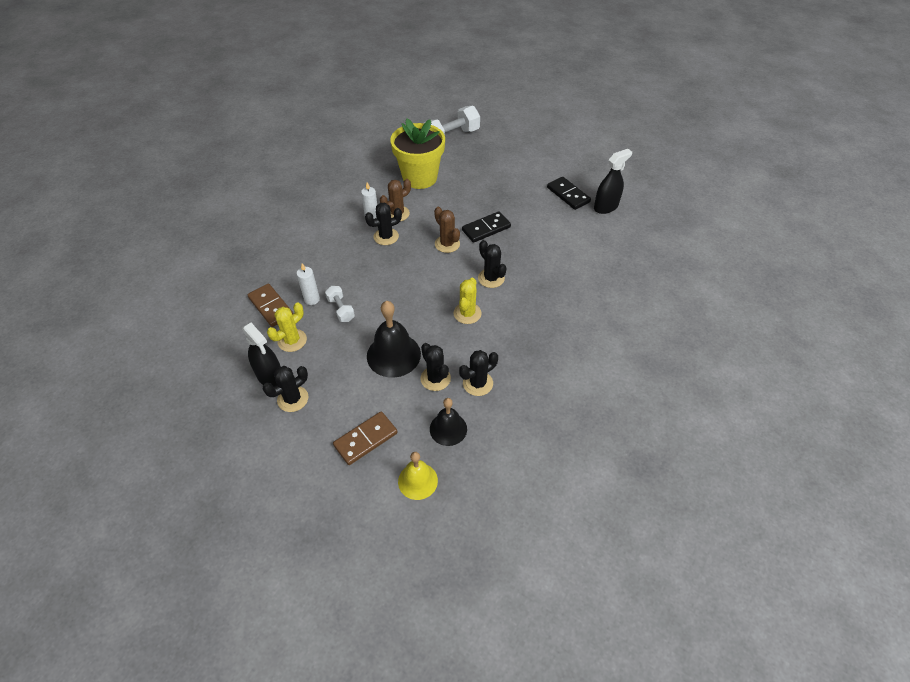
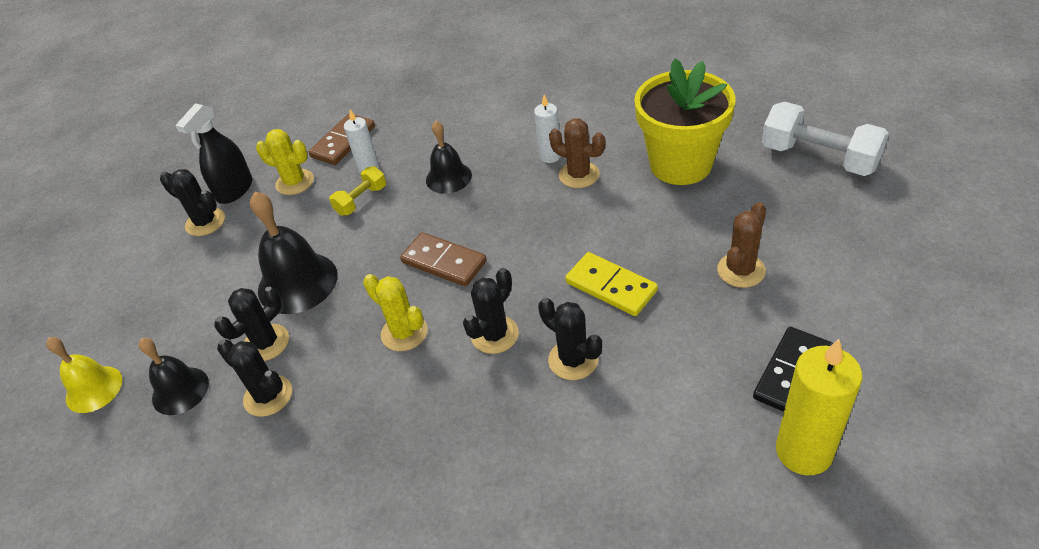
camera: 75 degrees right, 5 degrees down
(341, 309) = (361, 200): white dumbbell -> yellow dumbbell
(354, 265) = (448, 177): none -> black bell
(365, 439) = (154, 311): brown domino -> brown domino (444, 262)
(386, 237) = (522, 184): black cactus -> black cactus (573, 360)
(447, 244) = (545, 253): brown cactus -> brown cactus (741, 270)
(467, 313) = (404, 333): yellow cactus -> yellow cactus turned 45 degrees clockwise
(486, 229) = (611, 287): black domino -> yellow domino
(605, 207) = (804, 451): black spray bottle -> yellow candle

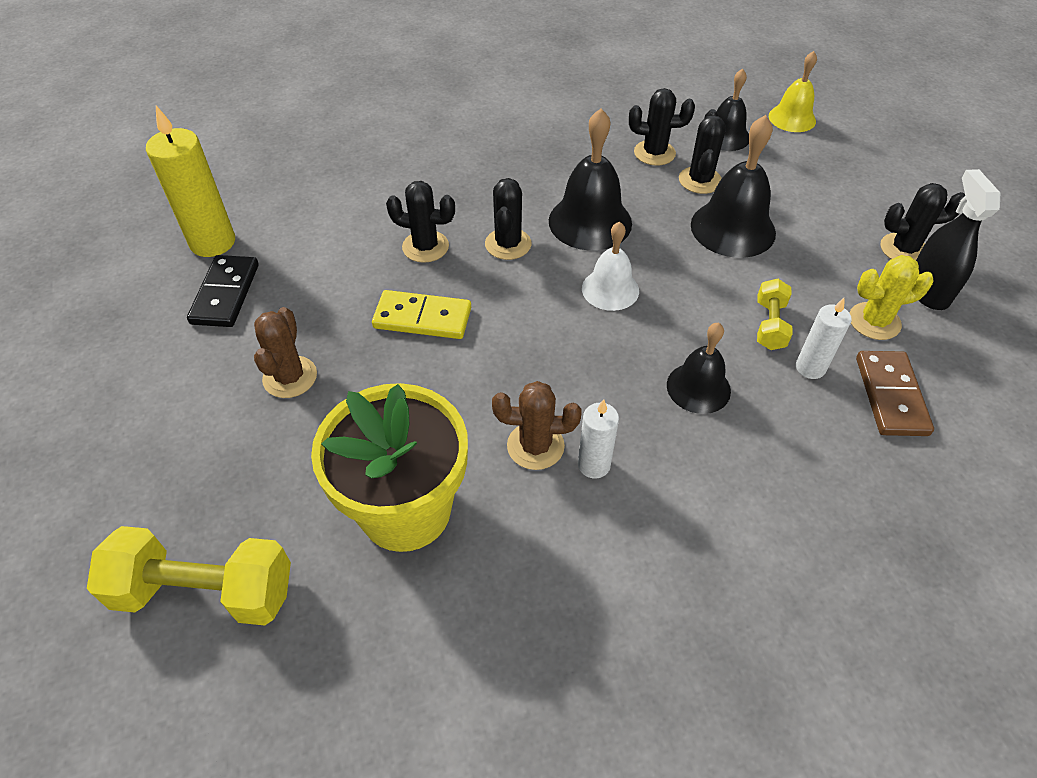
camera: 145 degrees right, 5 degrees up
(404, 333) = (590, 222): yellow cactus -> black bell
(444, 262) = (610, 289): brown domino -> white bell
(818, 157) = (205, 591): white dumbbell -> yellow dumbbell

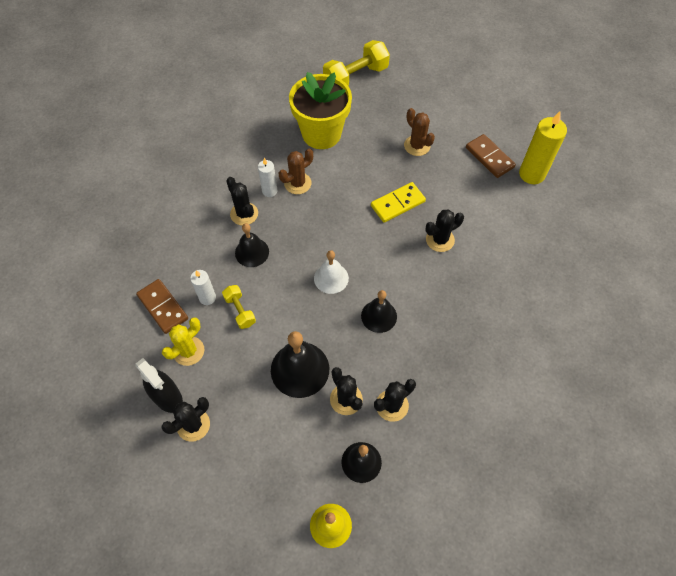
camera: 140 degrees right, 10 degrees up
(226, 294) = (489, 157): black domino -> brown domino
(508, 244) = (404, 270): black cactus -> black cactus (244, 214)
(590, 222) = (379, 316): black bell -> black bell, size x0.64

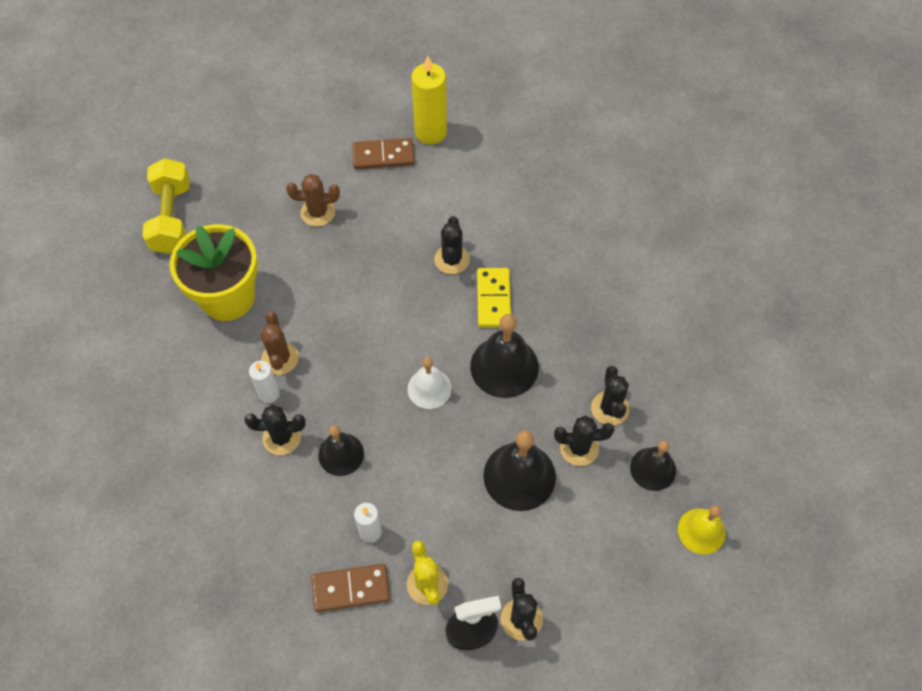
camera: 60 degrees left, 0 degrees up
(240, 311) = (410, 504): yellow dumbbell -> none
(379, 316) = (504, 366): black bell -> black bell, size x1.57
(398, 204) = (380, 273): yellow domino -> yellow domino (494, 299)

